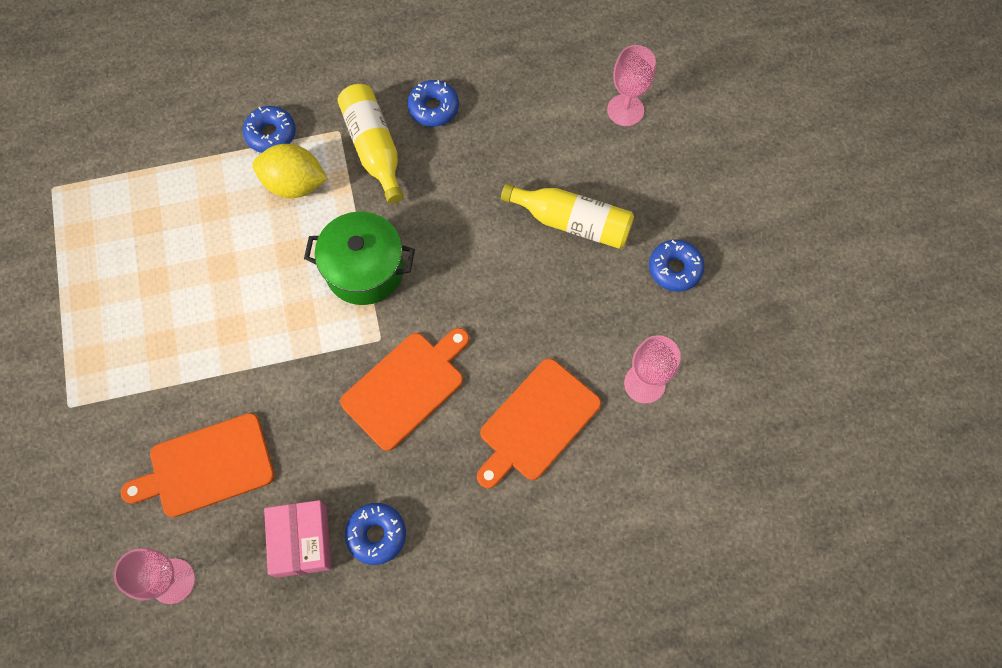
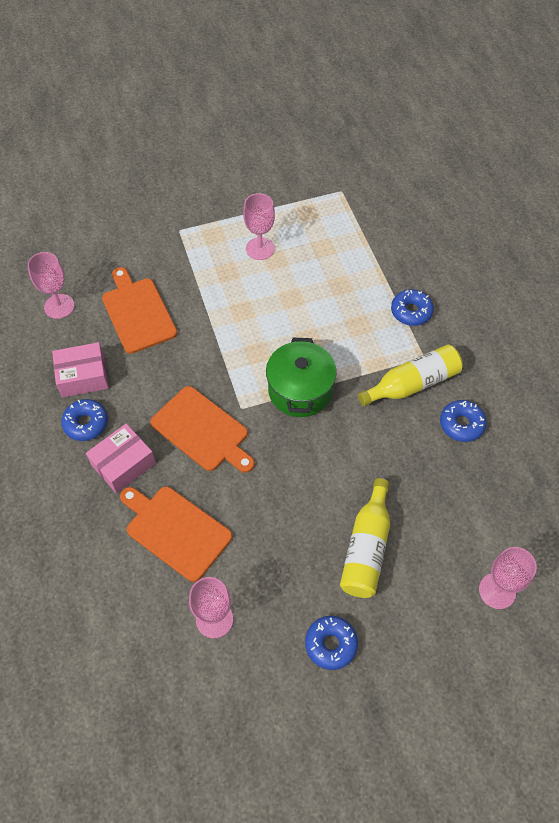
camera: 85 degrees right, 10 degrees down
(129, 299) = (260, 248): none -> pink goblet
(294, 184) = (369, 333): yellow lemon -> none
(442, 485) = (123, 464): none -> pink box

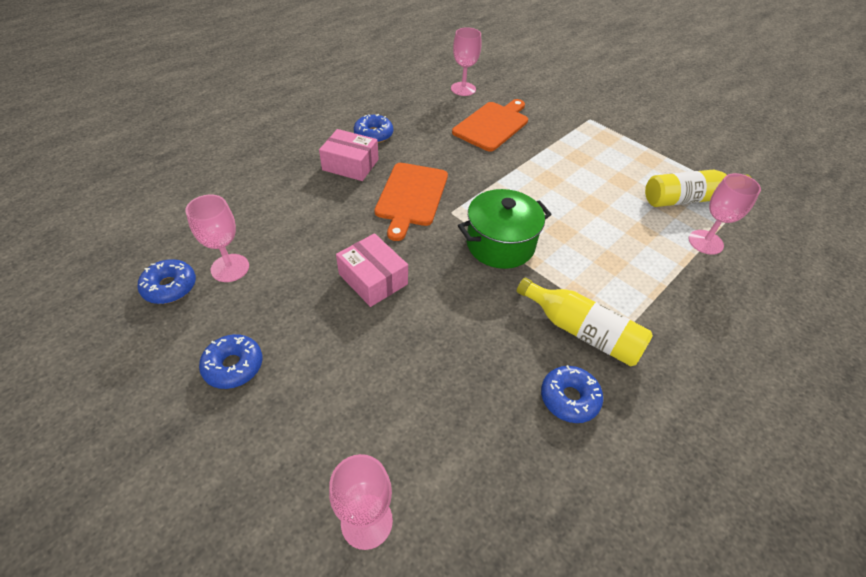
camera: 60 degrees right, 10 degrees down
(83, 376) = (413, 119): pink box -> pink box (373, 279)
(175, 530) = (306, 214): orange cutting board -> none
(260, 248) = (623, 167): pink goblet -> pink goblet (705, 242)
(366, 548) = (357, 359): yellow bottle -> yellow bottle (688, 199)
(411, 312) = (669, 299): blue donut -> blue donut (170, 287)

